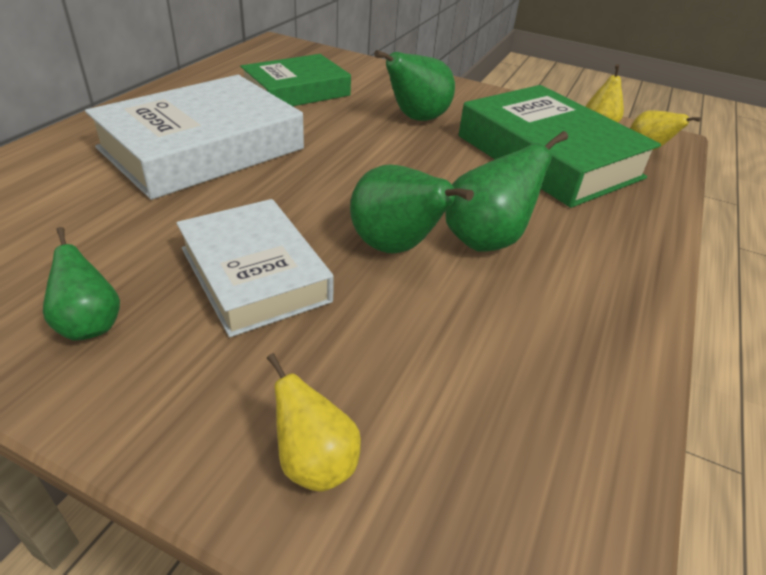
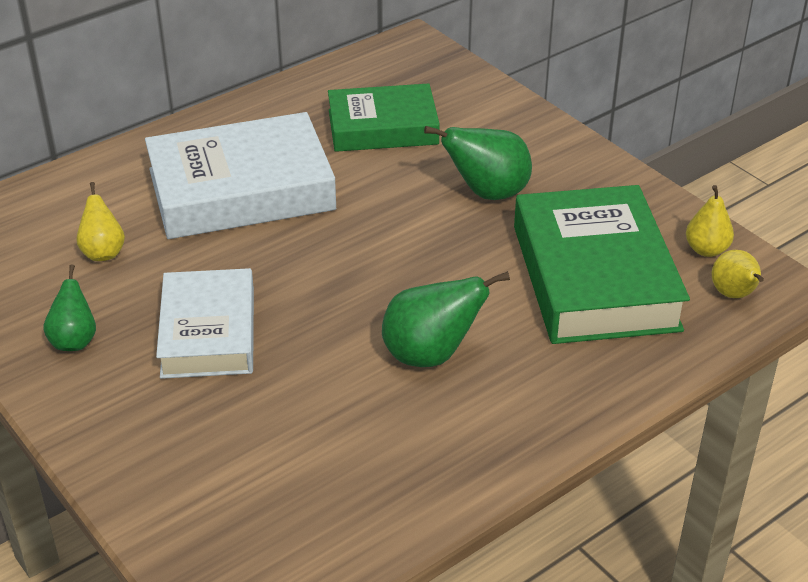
camera: 30 degrees right, 0 degrees up
(315, 462) = (163, 478): yellow pear -> yellow pear (103, 252)
(395, 247) = (340, 339): green pear -> none

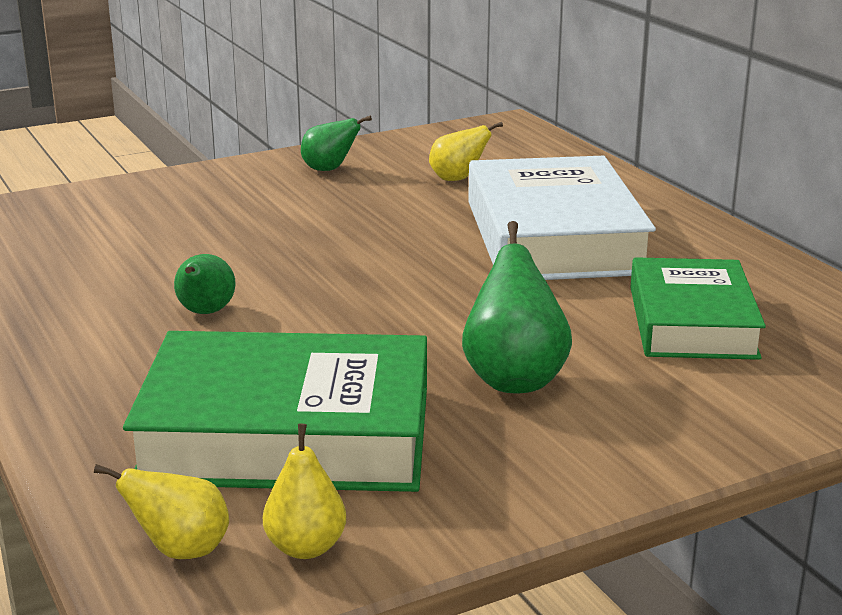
camera: 100 degrees right, 15 degrees down
(208, 332) = (309, 216): white book -> none
(430, 355) = (205, 312): green pear -> green pear, size x0.63

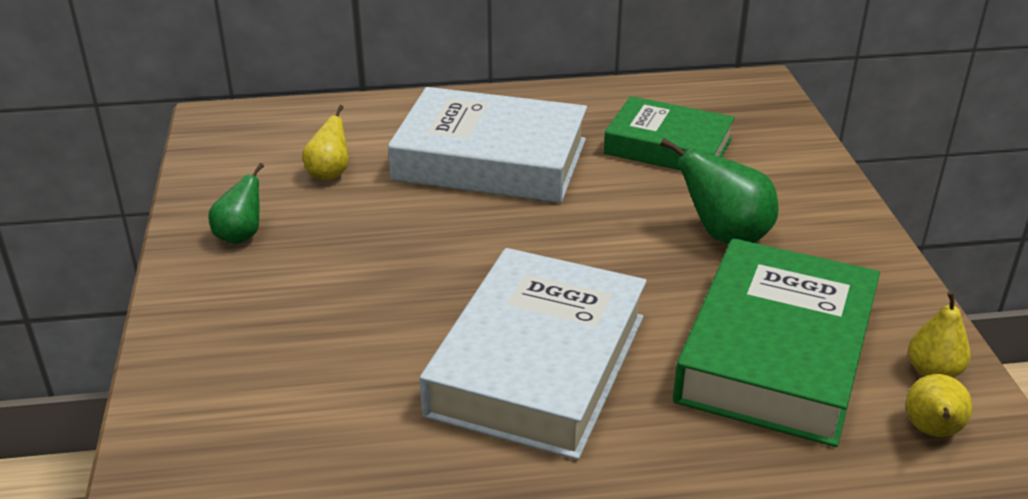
camera: 70 degrees left, 10 degrees up
(205, 312) = (538, 365): green pear -> white book

